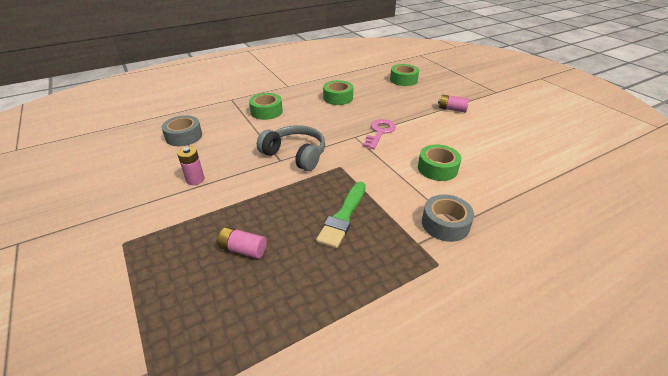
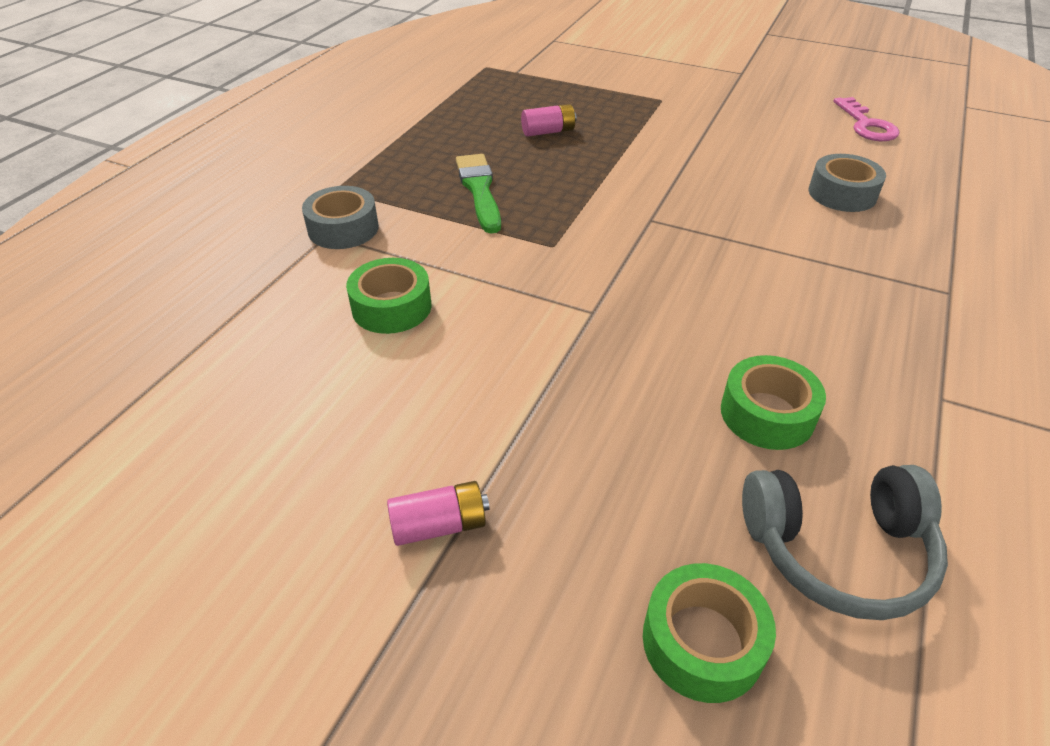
camera: 145 degrees right, 5 degrees up
(195, 180) = (707, 158): pink battery -> none
(266, 111) = (830, 294): green tape -> none
(295, 154) = (642, 235): grey headphones -> grey headphones (838, 551)
(380, 132) = (557, 344): pink key -> pink key (866, 125)

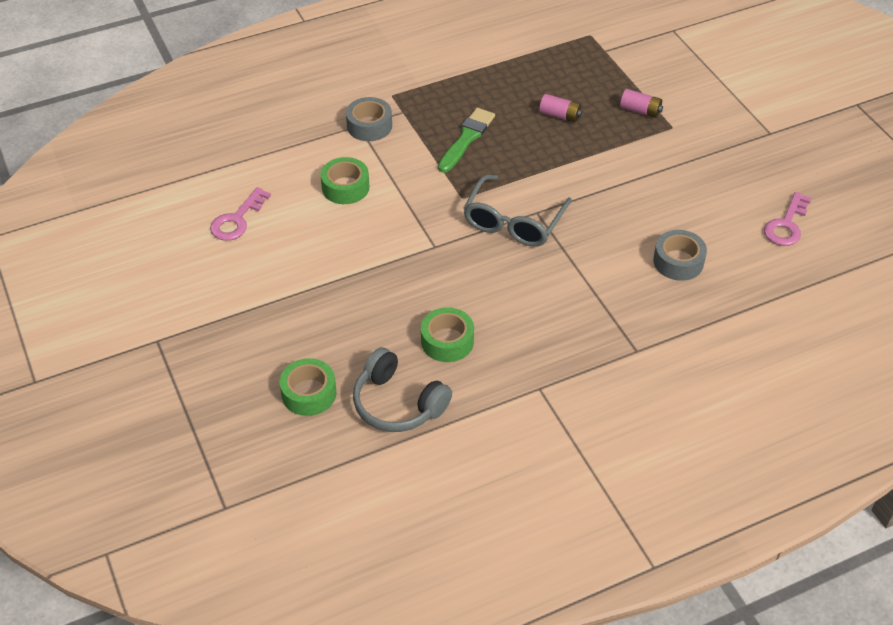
camera: 40 degrees right, 5 degrees up
(265, 436) = (237, 220): none -> pink key
(439, 525) = (265, 296): pink battery -> pink battery (640, 110)
(642, 240) = (513, 222): none -> grey glasses

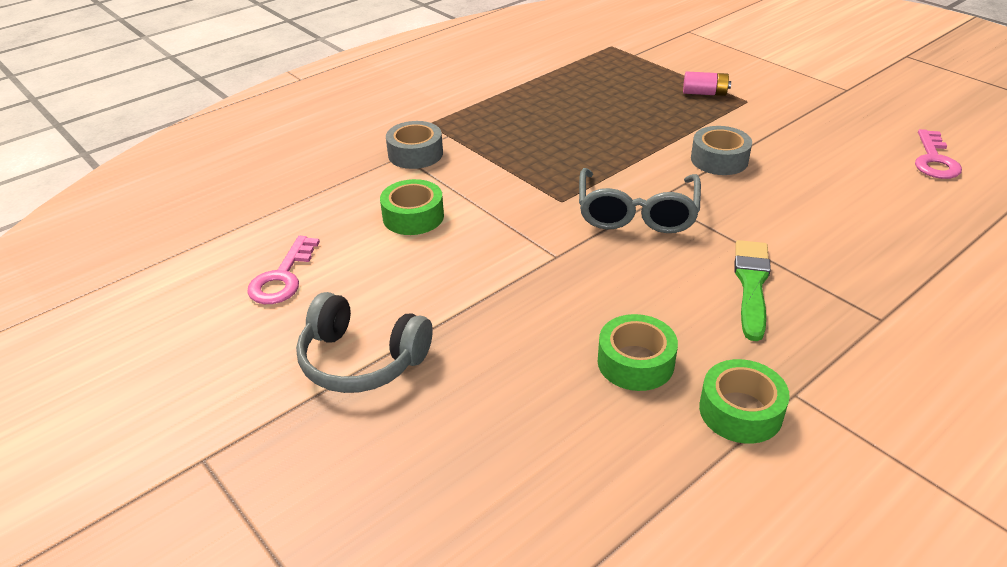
camera: 15 degrees left, 10 degrees down
(309, 393) = (472, 482): green tape -> green tape (740, 411)
(397, 404) = (613, 465): grey headphones -> grey headphones (361, 360)
(466, 138) = (534, 146): green brush -> green brush (751, 285)
(560, 115) = (624, 110): pink battery -> none
(678, 261) = (852, 215): grey tape -> grey tape (719, 160)

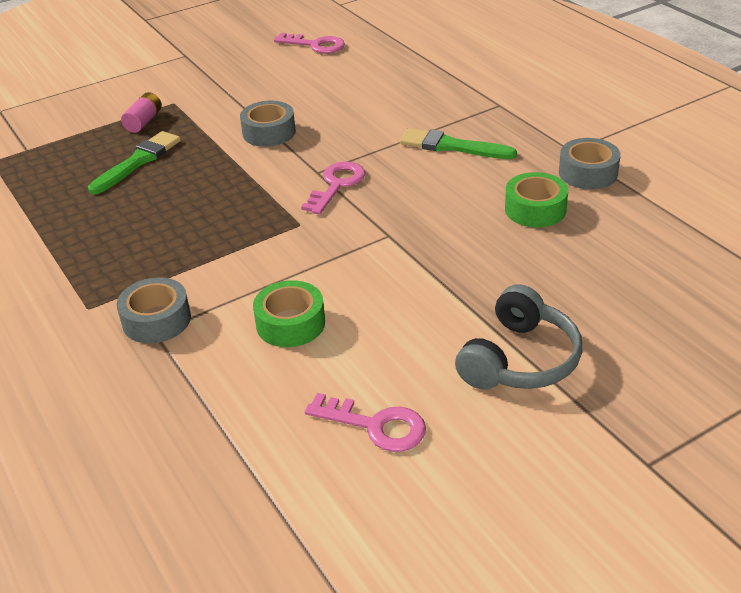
camera: 80 degrees left, 0 degrees up
(636, 103) = (138, 161): none -> green brush
(637, 213) = (336, 185): grey glasses -> pink key
(740, 411) = (588, 173): green tape -> grey tape

